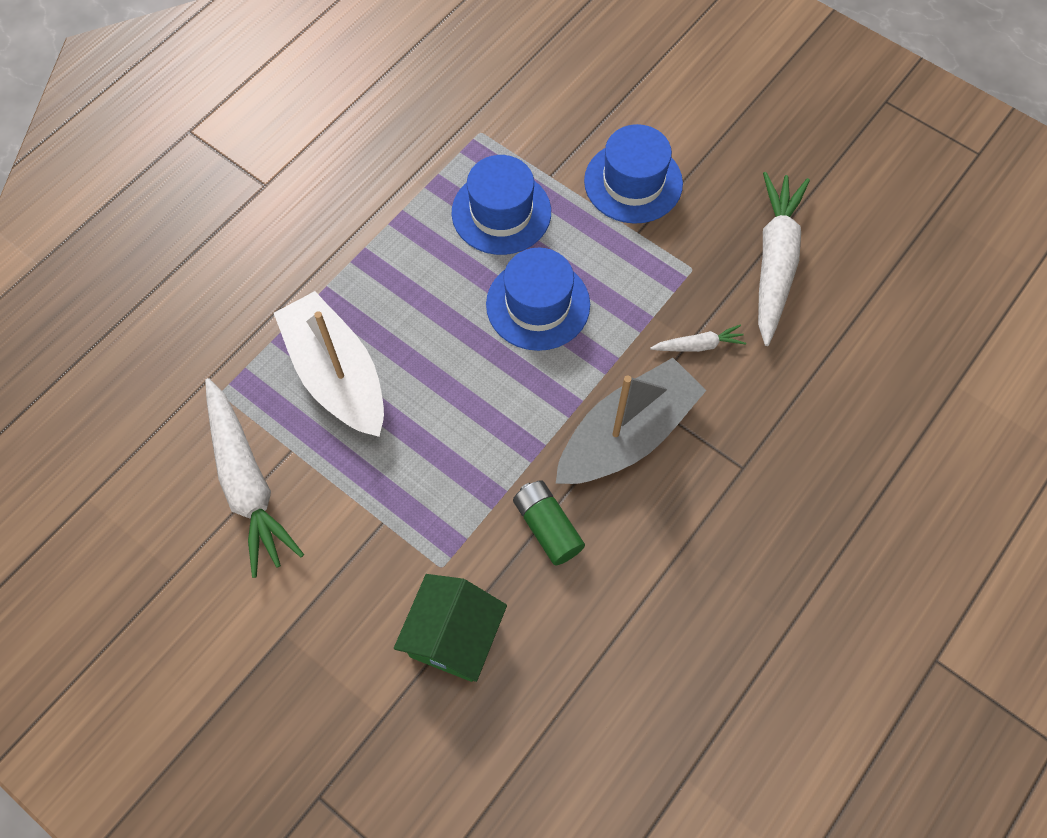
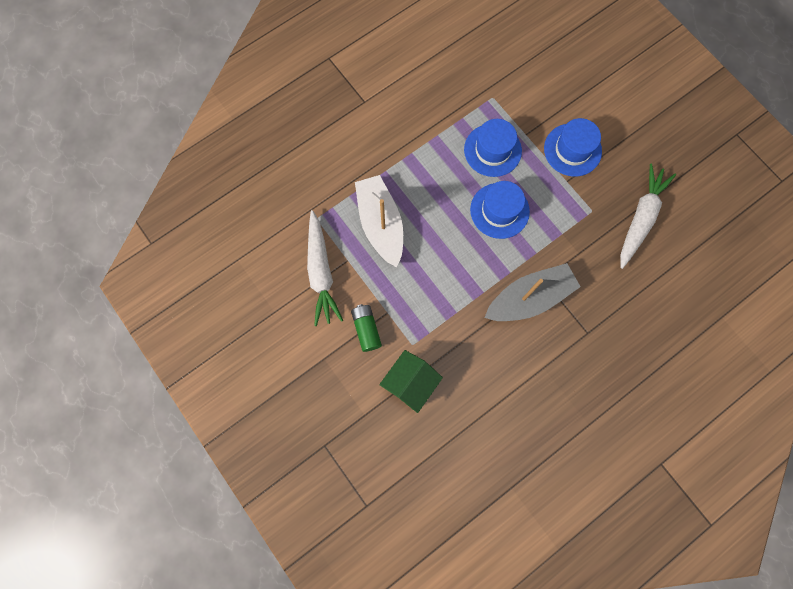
camera: 15 degrees right, 10 degrees up
(547, 527) = (473, 338): green battery -> green battery (366, 329)
(698, 345) = (583, 257): white carrot -> none

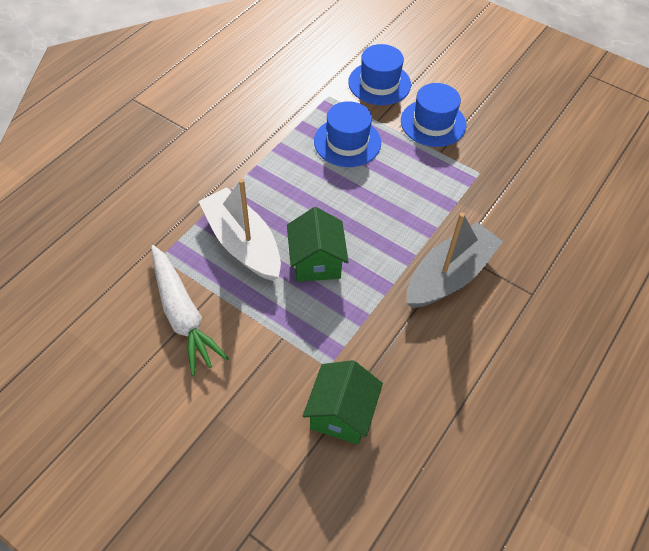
camera: 20 degrees left, 20 degrees down
(366, 329) = (262, 365): green battery -> none
(431, 256) = (316, 262): none -> green house
(499, 210) = (378, 196): blue hat -> blue hat (379, 83)
(640, 218) = (533, 167): white carrot -> none

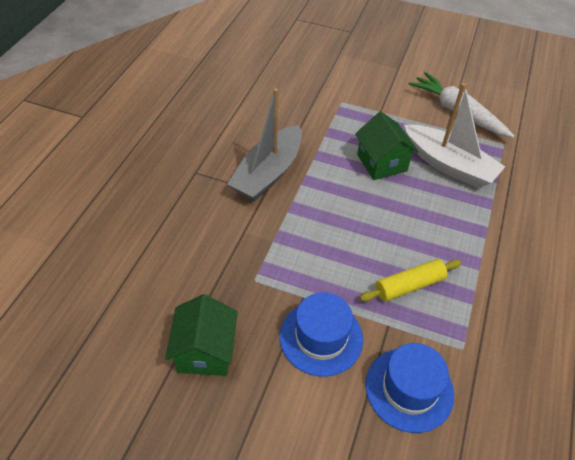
camera: 165 degrees right, 5 degrees down
(341, 414) = (322, 81): green house -> green house (205, 351)
(347, 142) = (409, 285): blue hat -> yellow rolling pin

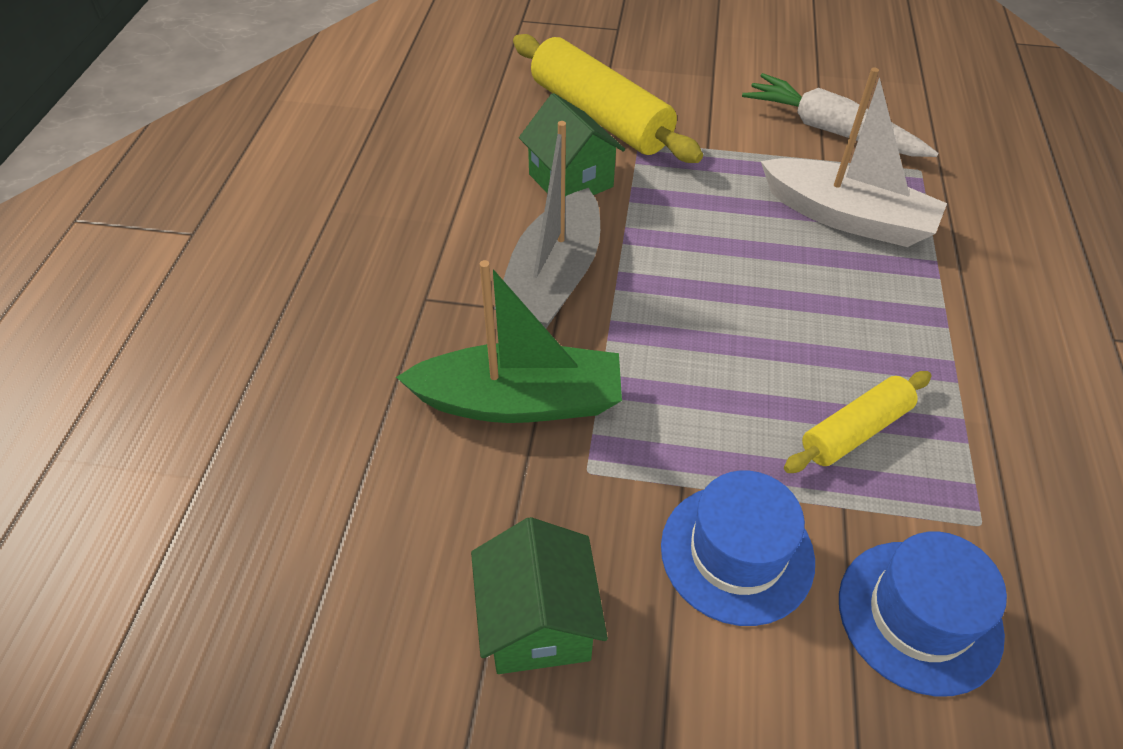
camera: 10 degrees left, 0 degrees up
(230, 236) = (520, 401): none -> green boat
(323, 83) = (600, 116): none -> yellow rolling pin
(382, 163) = (738, 231): green house -> green house (571, 181)

